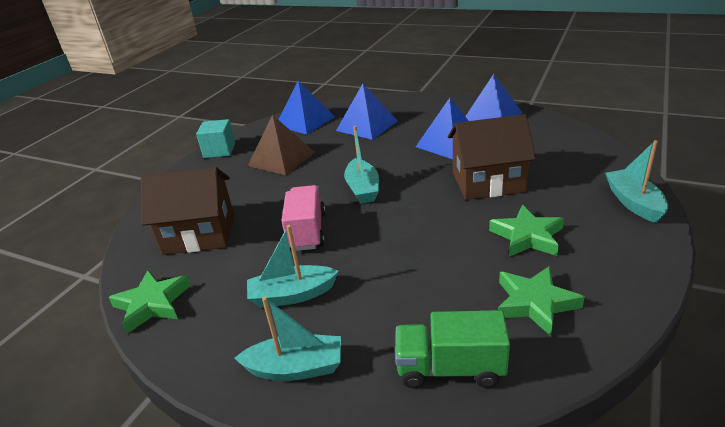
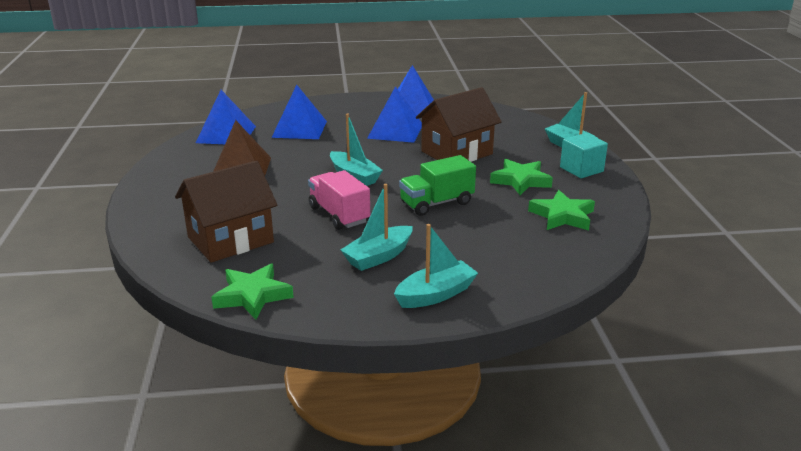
camera: 35 degrees left, 5 degrees down
(219, 150) = (156, 173): turquoise cube -> turquoise cube (581, 169)
(450, 368) = (543, 263): green truck -> green truck (436, 203)

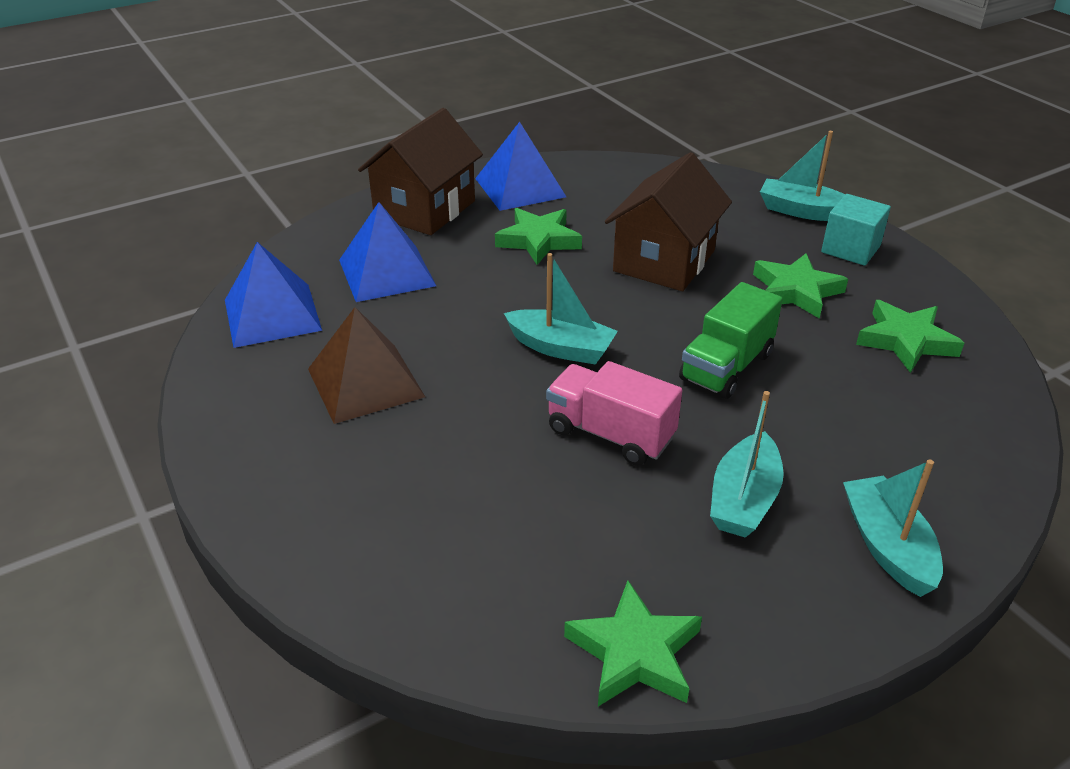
camera: 25 degrees left, 10 degrees up
(230, 240) = (489, 544): brown house -> brown house (425, 209)
(395, 131) = (539, 240): blue pyramid -> green star
(435, 294) = (887, 546): turquoise boat -> turquoise boat turned 45 degrees counterclockwise

